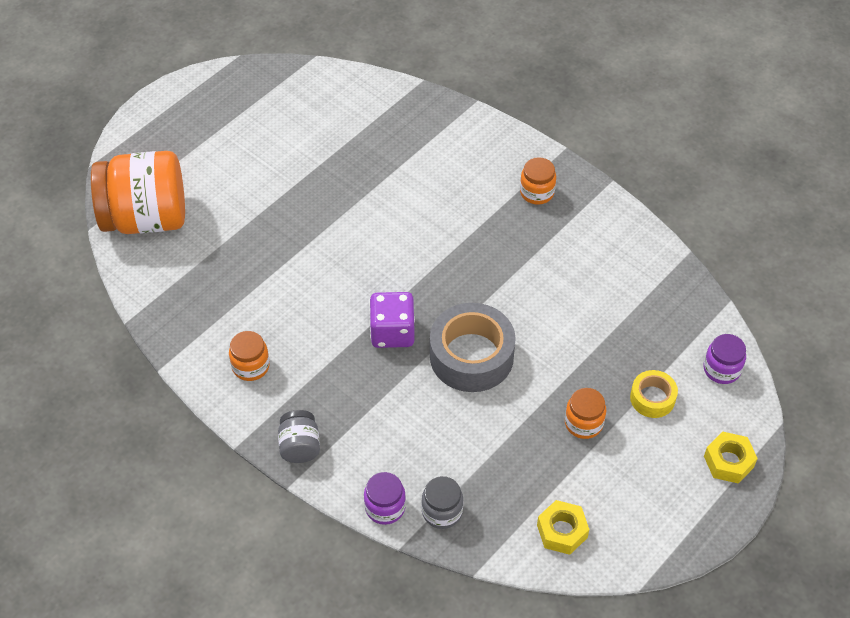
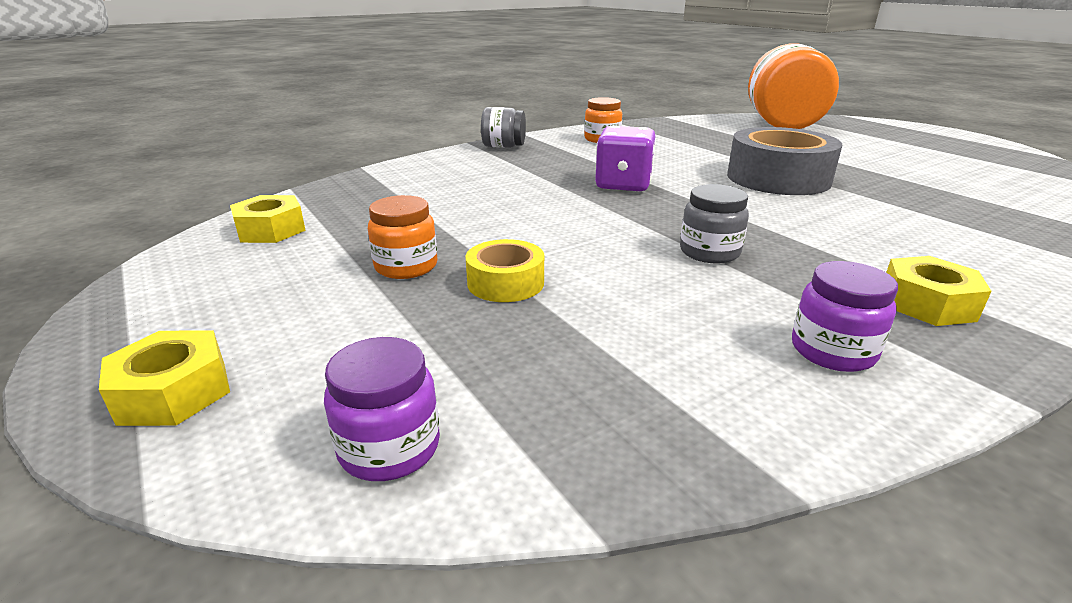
camera: 105 degrees right, 25 degrees down
(385, 507) = (408, 165): purple jar -> purple jar (832, 351)
(442, 512) = (375, 182): grey jar -> grey jar (709, 252)
(471, 356) = (569, 215): grey tape -> grey tape (778, 178)
(537, 192) = (927, 303): orange jar -> yellow nut
(652, 398) = (396, 334): yellow tape -> yellow tape (505, 283)

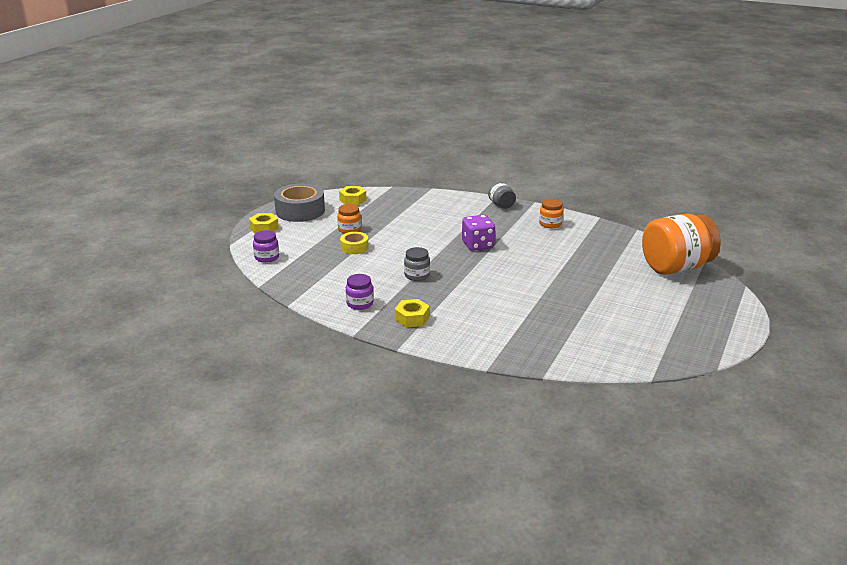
camera: 60 degrees right, 0 degrees up
(778, 178) = (537, 279): grey tape -> grey tape (300, 211)

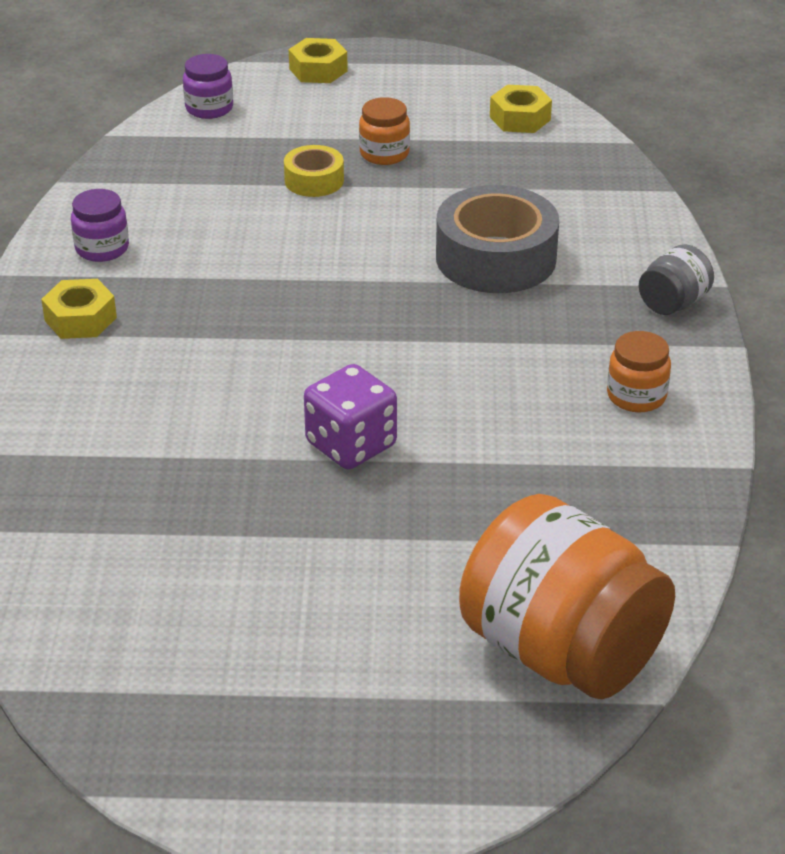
camera: 65 degrees right, 10 degrees up
(300, 211) = (419, 81): grey tape -> grey tape (496, 258)
(417, 275) = (250, 280): grey jar -> none
(477, 245) = (441, 319): purple dice -> purple dice (351, 444)

